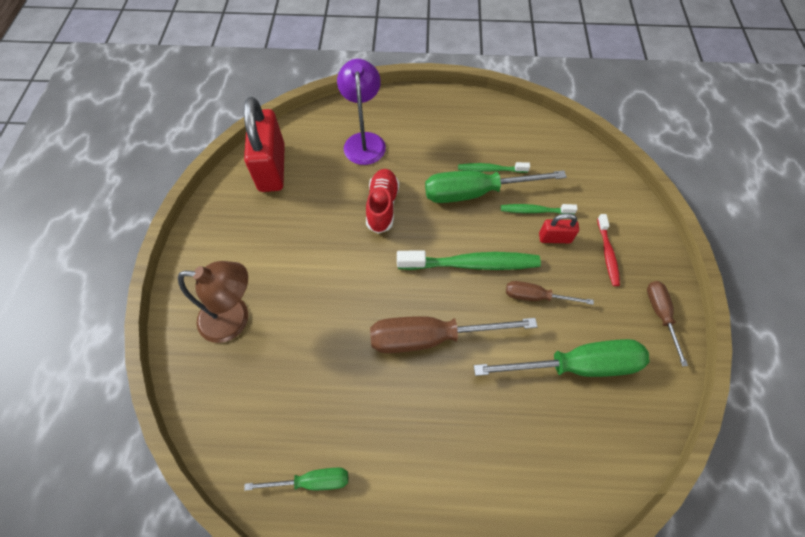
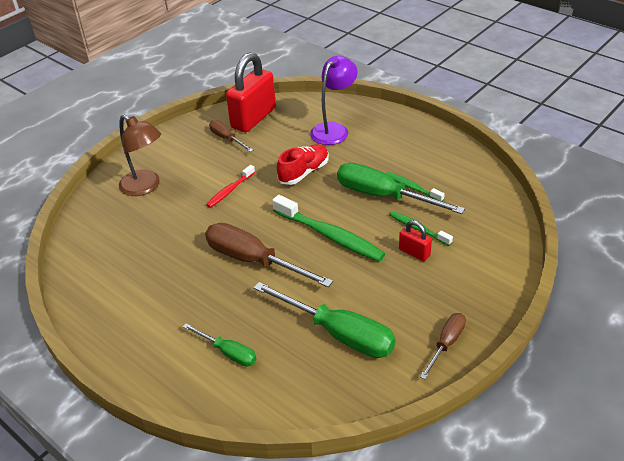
camera: 40 degrees right, 20 degrees down
(311, 481) = (101, 289): green screwdriver -> green screwdriver (228, 352)
(536, 297) = (356, 279): brown screwdriver -> brown screwdriver (227, 139)
(607, 254) = (447, 284): red toothbrush -> red toothbrush (230, 190)

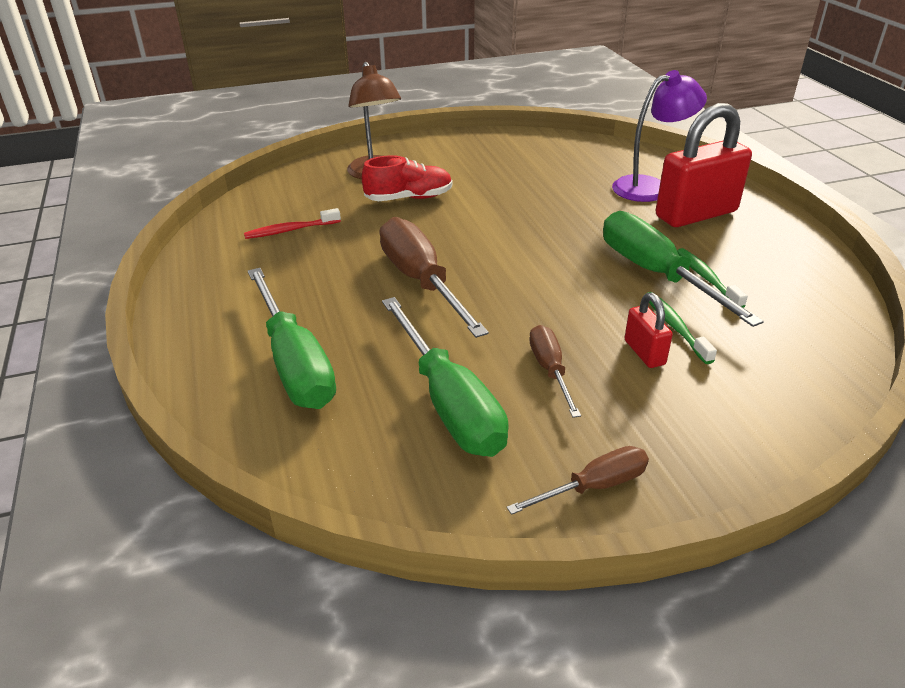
camera: 30 degrees right, 5 degrees down
(227, 139) = (508, 159): brown screwdriver -> brown screwdriver (550, 370)
(228, 352) = (294, 363): green screwdriver -> green screwdriver, size x1.84
(230, 190) = (463, 206): red toothbrush -> red toothbrush (290, 230)
(253, 118) = (558, 149): red padlock -> red padlock (696, 214)
(304, 172) = (570, 216): red shoe -> red shoe (409, 198)
(330, 236) = (542, 291): green toothbrush -> none

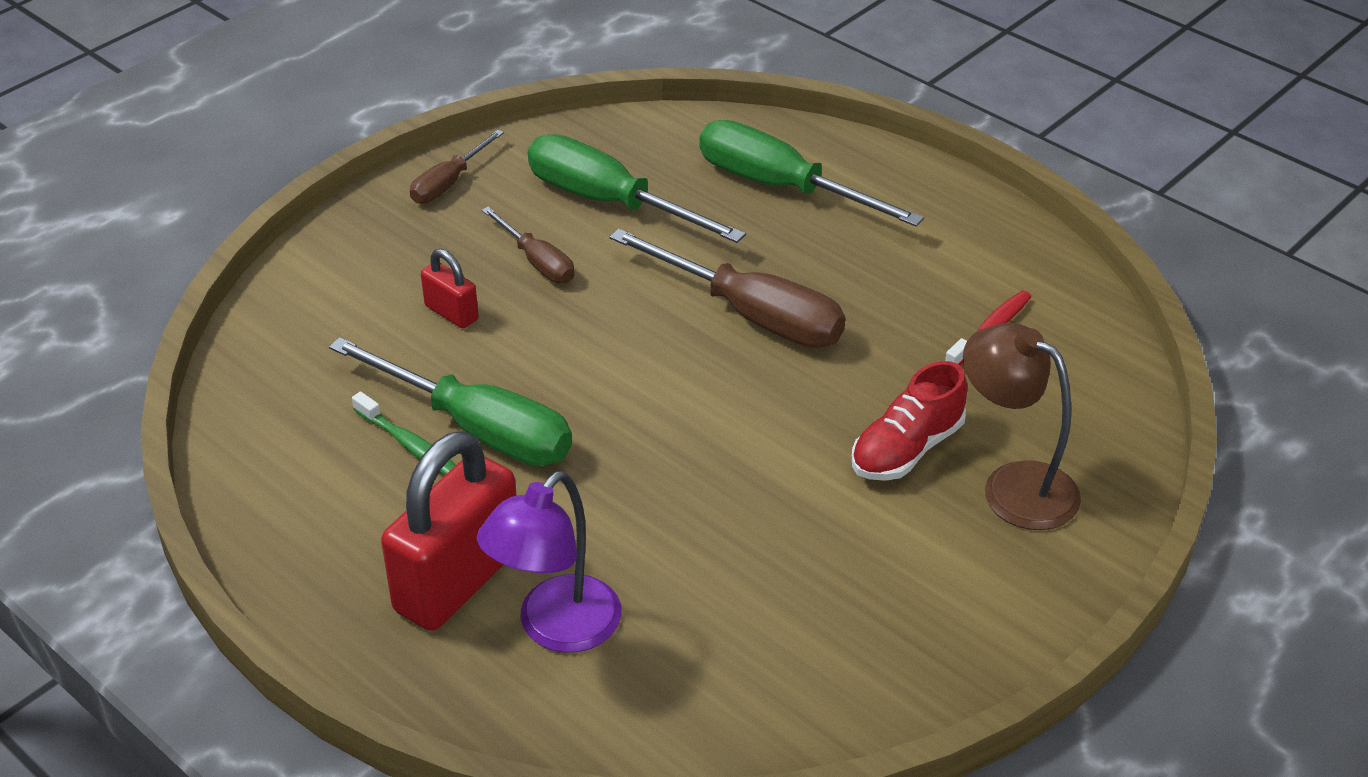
camera: 150 degrees right, 5 degrees up
(675, 327) = (429, 356): green toothbrush -> none

